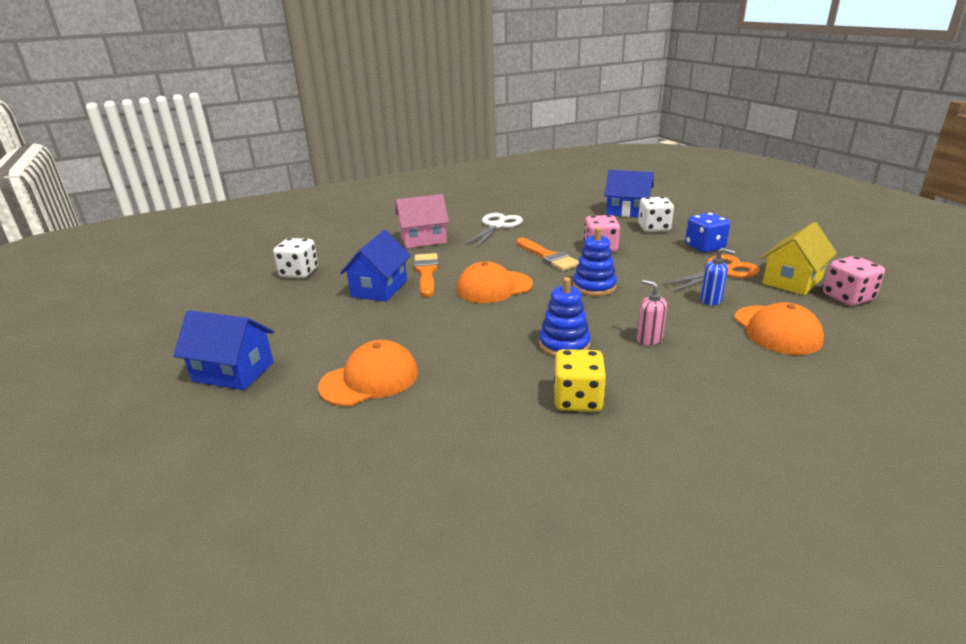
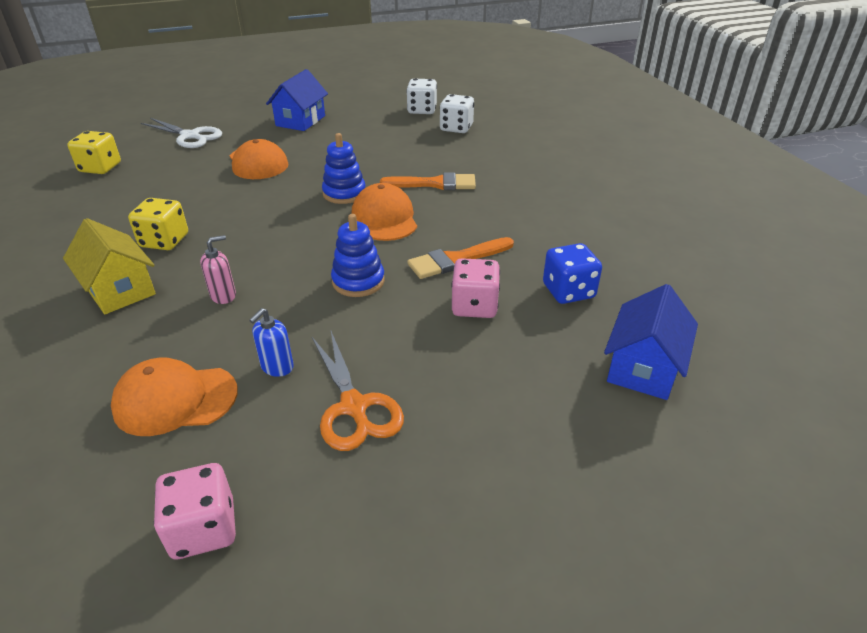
camera: 95 degrees right, 10 degrees up
(373, 551) = (100, 168): none -> yellow dice
(379, 288) = (407, 162): blue house -> none
(423, 239) = (529, 183): pink house -> none
(497, 226) = (572, 232): white scissors -> white scissors (190, 136)
(564, 344) = (248, 245): blue stacking toy -> blue stacking toy (344, 193)
(654, 228) = (553, 381): white dice -> white dice (422, 110)
(704, 247) = (455, 420): blue dice -> blue dice (568, 291)
(792, 281) = (289, 482): yellow house -> yellow house (119, 290)

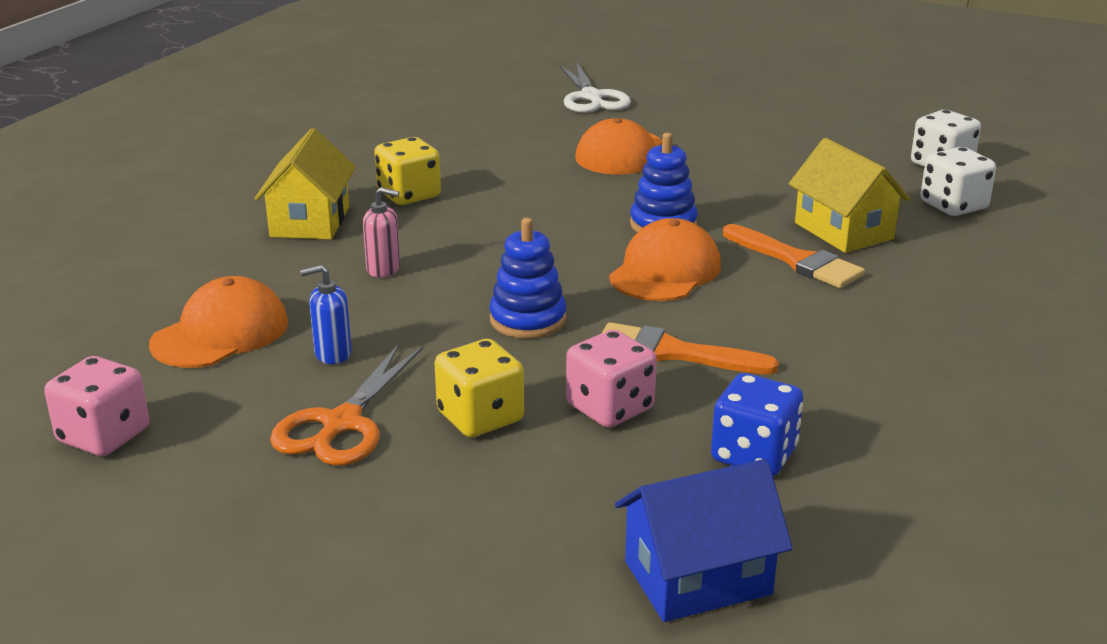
camera: 45 degrees right, 10 degrees down
(100, 168) = (455, 100): yellow dice -> yellow dice (480, 417)
(175, 400) = (220, 333): orange cap -> orange cap turned 90 degrees clockwise
(300, 121) = (747, 123): blue house -> none
(431, 159) = (843, 231): none -> yellow house

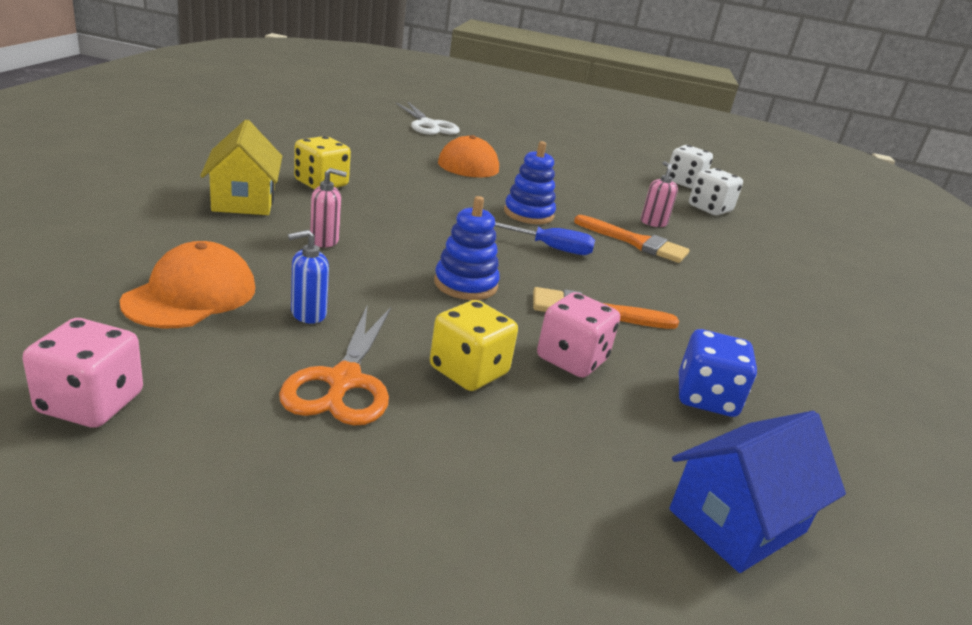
camera: 20 degrees left, 0 degrees up
(665, 271) = (550, 248): orange cap -> blue screwdriver
(843, 231) = (653, 223): yellow house -> pink soap dispenser

